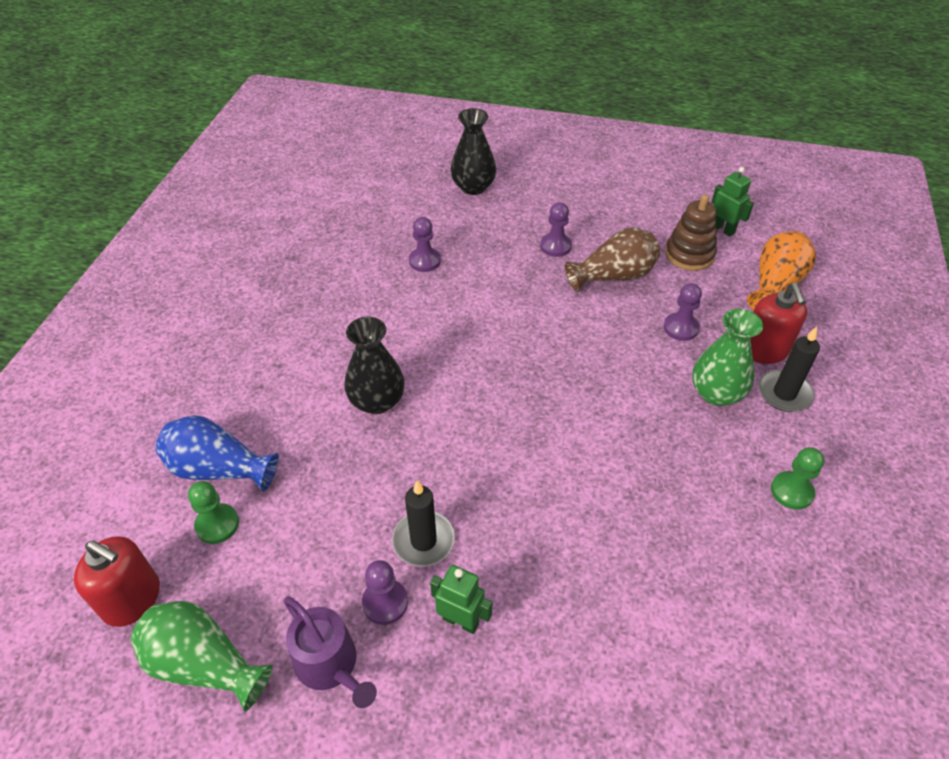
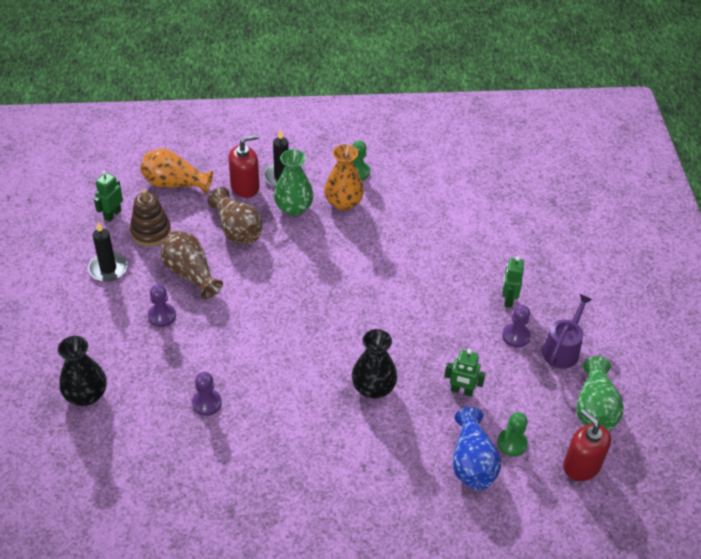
camera: 110 degrees left, 0 degrees up
(132, 599) = (581, 466): red soap dispenser -> red soap dispenser turned 45 degrees counterclockwise
(325, 494) = (461, 391): none -> green robot
(423, 541) = (469, 329): black candle -> black candle (108, 268)
(680, 328) = (237, 230): purple pawn -> brown vase
(720, 454) = (343, 202): none -> orange vase

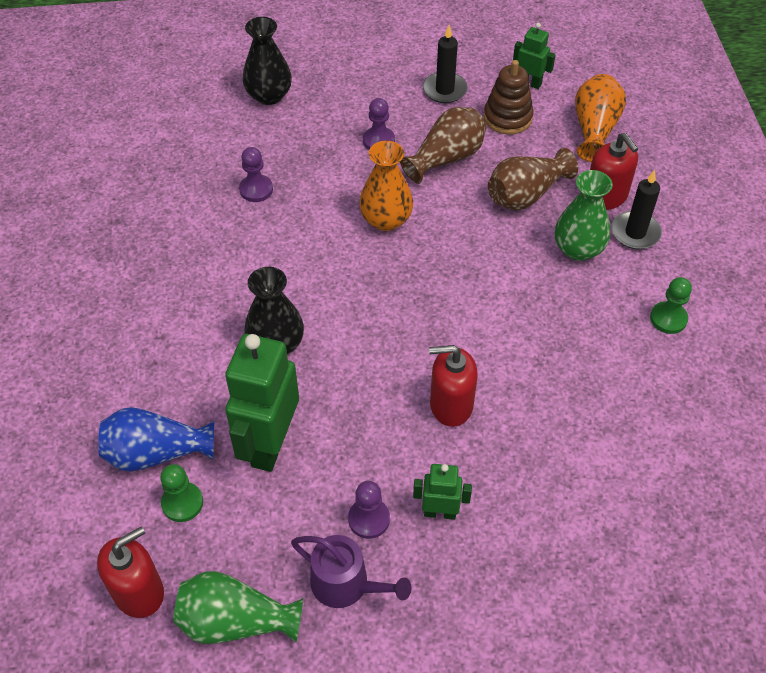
camera: 90 degrees right, 5 degrees up
(343, 202) = (600, 303): orange vase -> orange vase (386, 220)
(426, 288) = (451, 405): none -> red soap dispenser
(461, 391) = (270, 444): green robot -> green robot, size x1.96

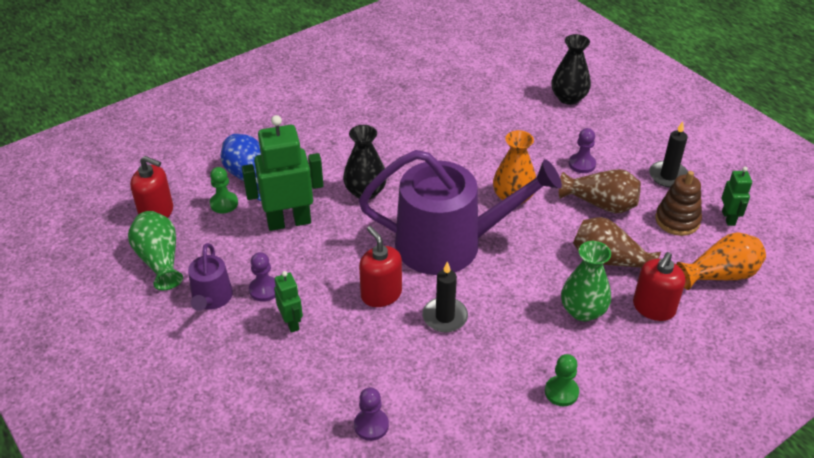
camera: 60 degrees right, 10 degrees down
(256, 189) = (481, 128): purple pawn -> purple pawn (371, 425)
(416, 308) = (449, 244): none -> purple watering can
(635, 232) = (633, 340): black candle -> black candle (445, 317)

